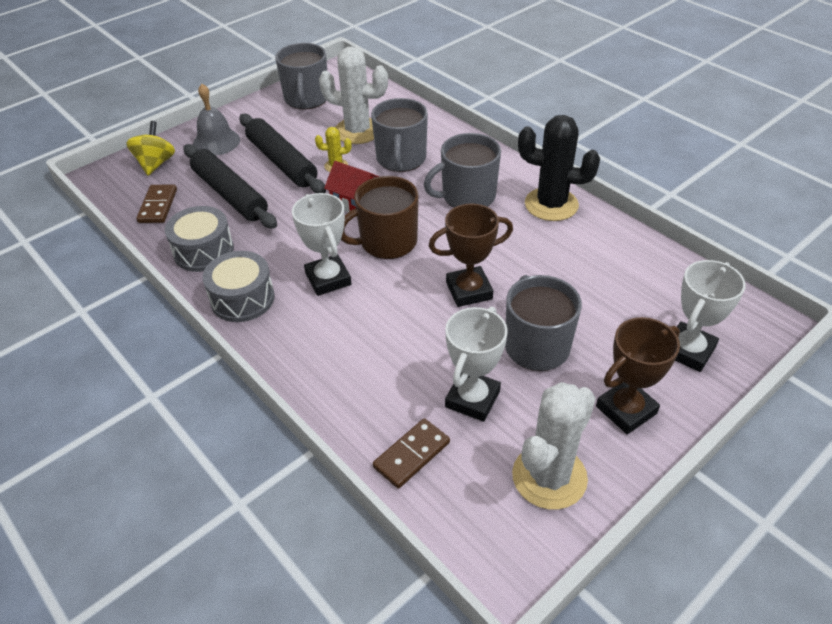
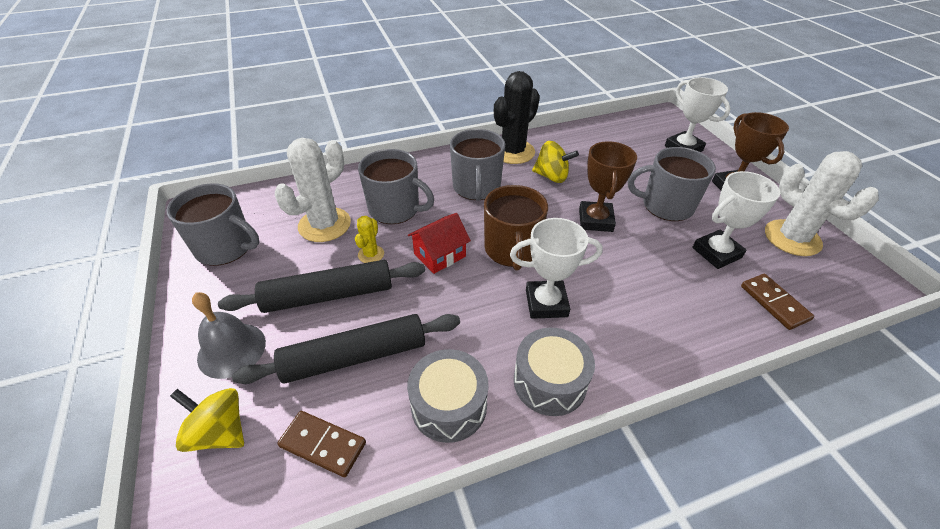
camera: 70 degrees left, 0 degrees up
(472, 399) = (716, 253): white trophy -> white trophy turned 75 degrees counterclockwise
(526, 243) = (551, 176): none -> yellow spinning top

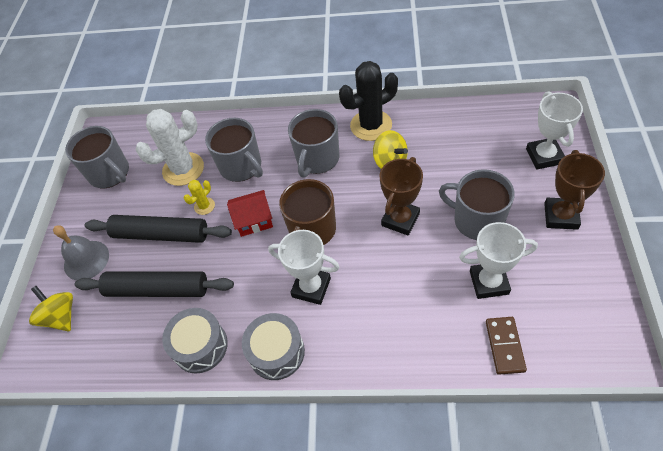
camera: 30 degrees right, 10 degrees up
(323, 445) = (114, 346): brown domino -> none
(792, 238) = (577, 288): white cactus -> none

